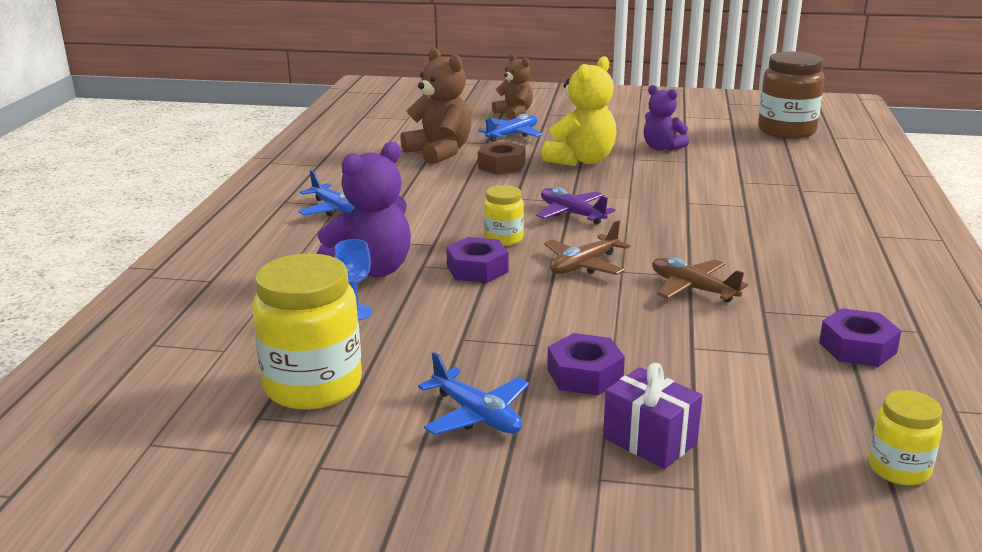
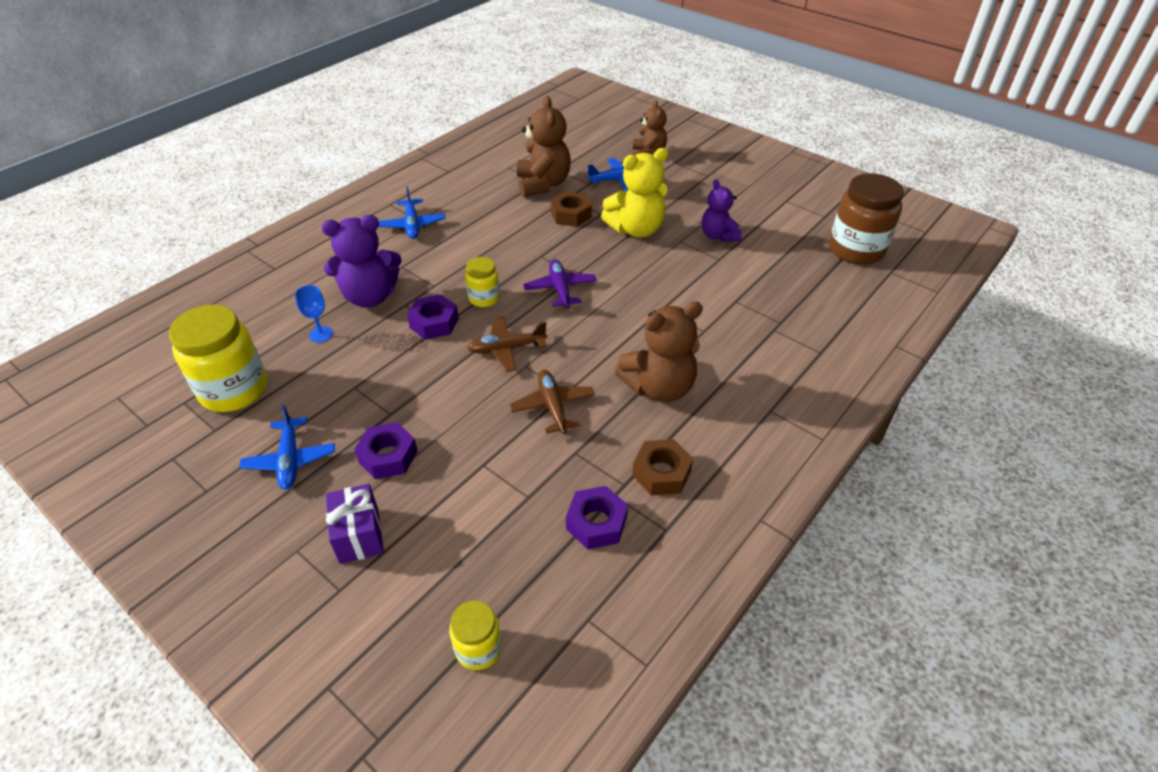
camera: 30 degrees right, 20 degrees up
(766, 249) = (659, 387): none -> brown teddy bear
(857, 299) = (661, 473): none -> brown nut

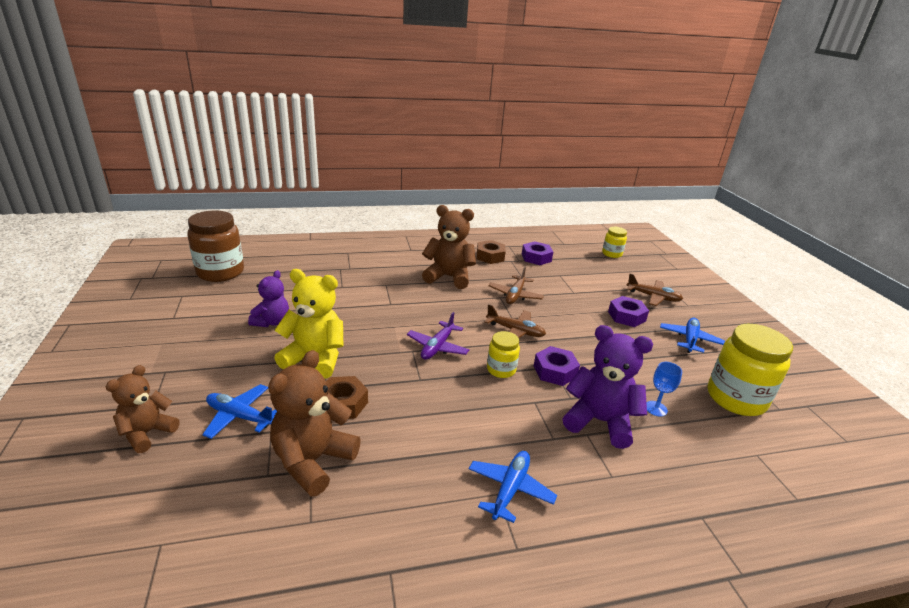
camera: 145 degrees left, 15 degrees down
(359, 535) = (653, 297): purple gift -> brown plane

